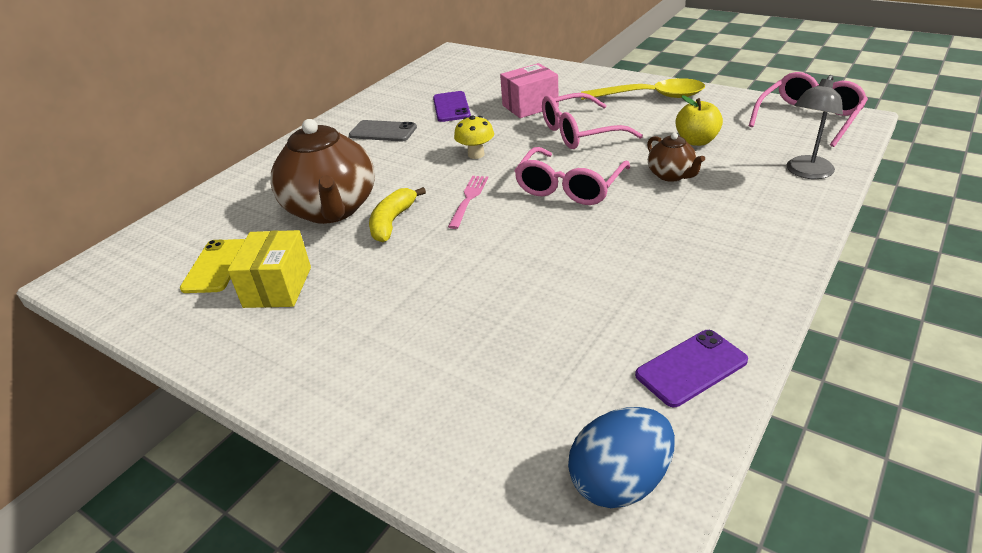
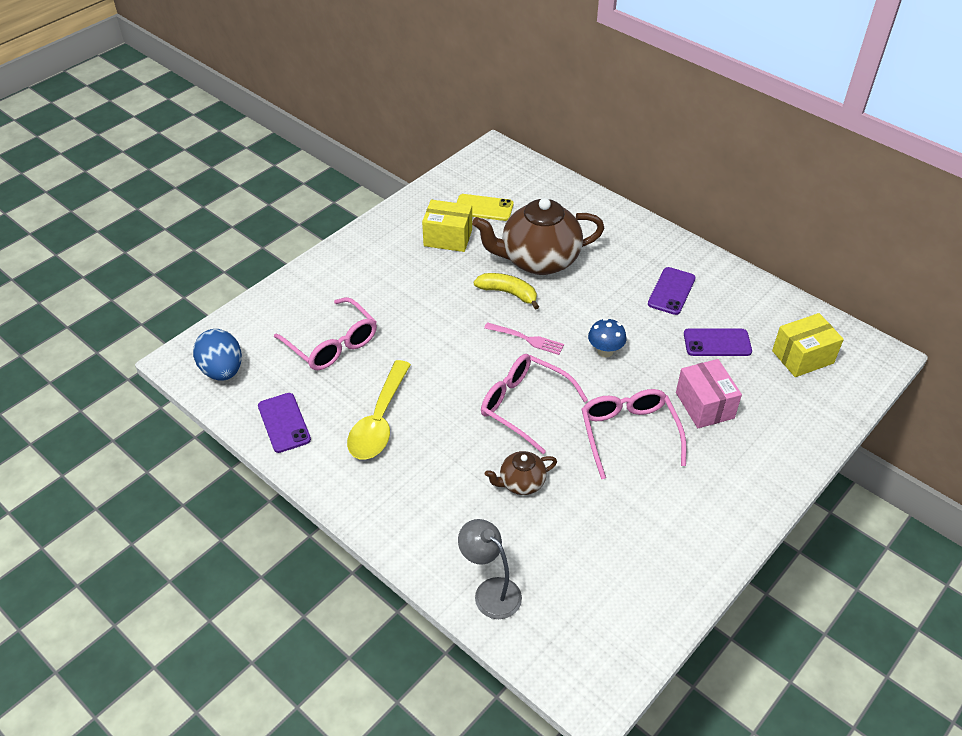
camera: 95 degrees right, 10 degrees up
(383, 132) = (671, 291): grey phone -> purple phone
(460, 76) = (802, 357): none -> yellow box
(476, 154) = (605, 351): yellow mushroom -> blue mushroom
(651, 96) = (705, 517): yellow spoon -> yellow spoon (379, 421)
(696, 141) = (583, 524): yellow apple -> none
(809, 118) = (609, 650): pink glasses -> pink glasses (332, 344)

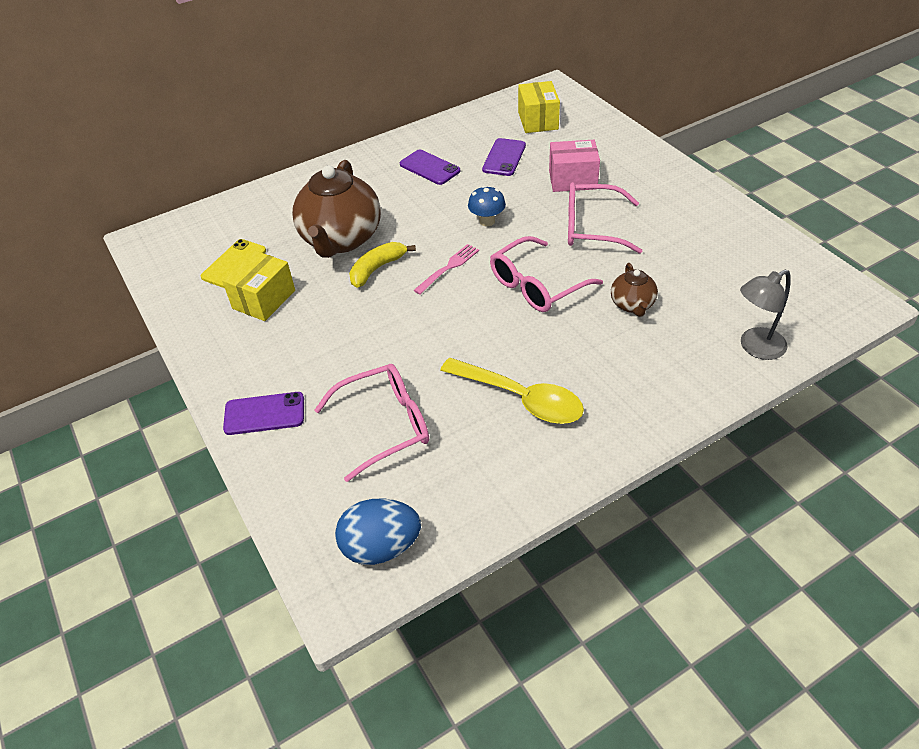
camera: 70 degrees left, 0 degrees up
(284, 423) = (495, 487): purple phone -> purple phone (264, 414)

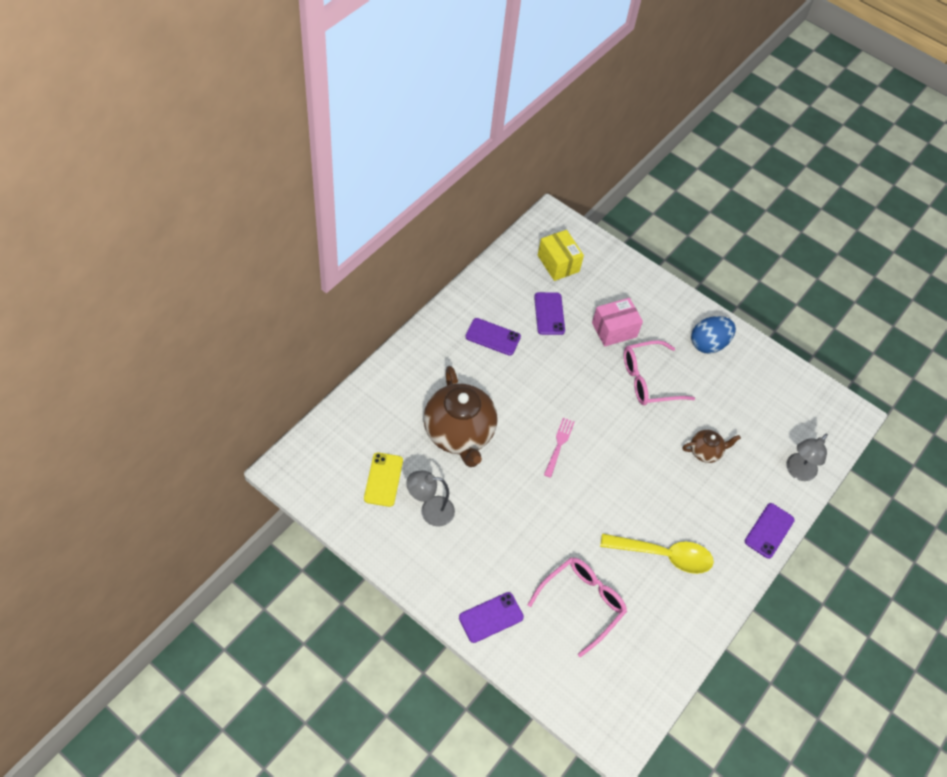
camera: 30 degrees left, 10 degrees up
(264, 299) = (430, 511): yellow box -> grey lamp
(377, 269) = (504, 458): yellow banana -> none
(381, 547) = (626, 698): blue egg -> blue egg (708, 344)
(487, 221) = (566, 389): blue mushroom -> none
(536, 285) = (631, 448): pink glasses -> none
(632, 305) = (705, 452): brown teapot -> brown teapot turned 75 degrees counterclockwise
(684, 402) = (769, 530): none -> purple phone

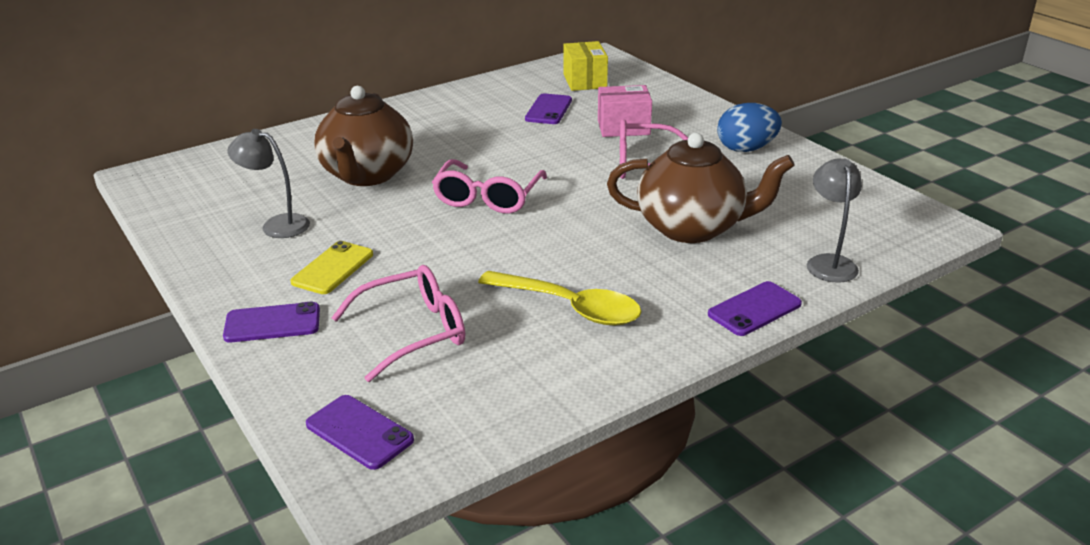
camera: 25 degrees right, 25 degrees down
(383, 479) = (244, 195): yellow phone -> yellow phone (333, 268)
(493, 337) = (467, 117): purple phone -> purple phone (359, 432)
(559, 445) = (487, 198): pink fork -> pink glasses
(705, 452) = (692, 228): brown teapot -> brown teapot, size x2.10
(797, 472) = (829, 262): grey lamp -> grey lamp turned 120 degrees clockwise

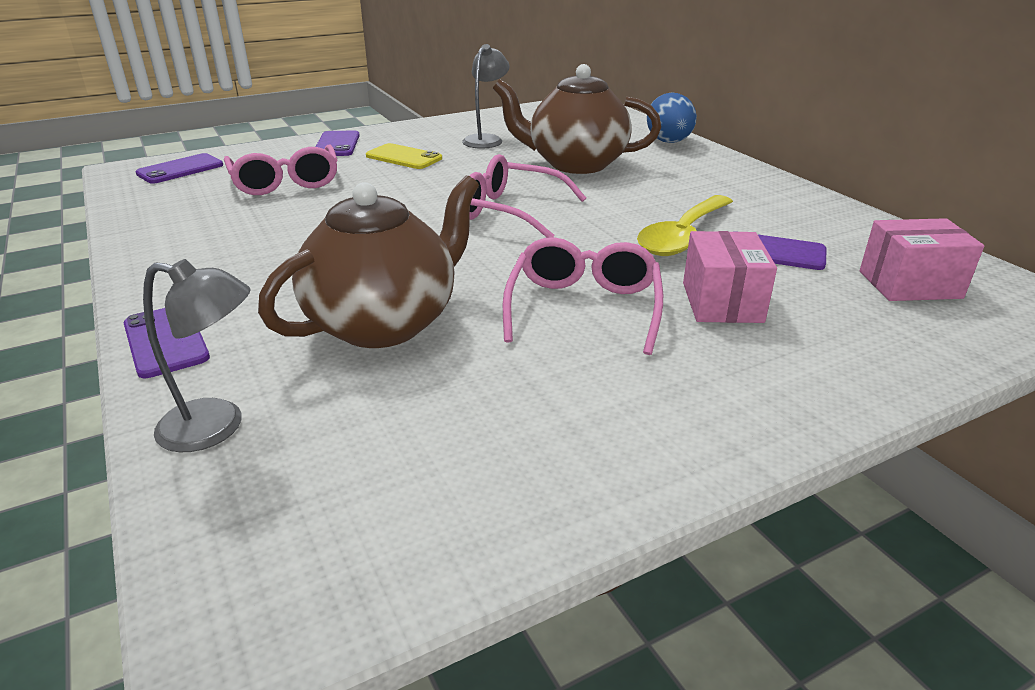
camera: 95 degrees right, 0 degrees up
(570, 307) = (267, 240): yellow spoon -> yellow spoon (683, 236)
(585, 81) = (909, 285): yellow box -> pink box
(692, 228) = (385, 323): brown teapot -> brown teapot turned 150 degrees counterclockwise
(746, 149) = (645, 413): blue egg -> blue egg (669, 142)

